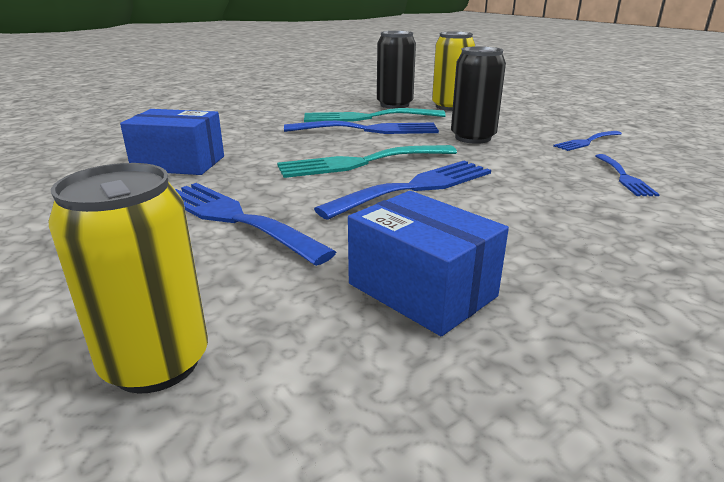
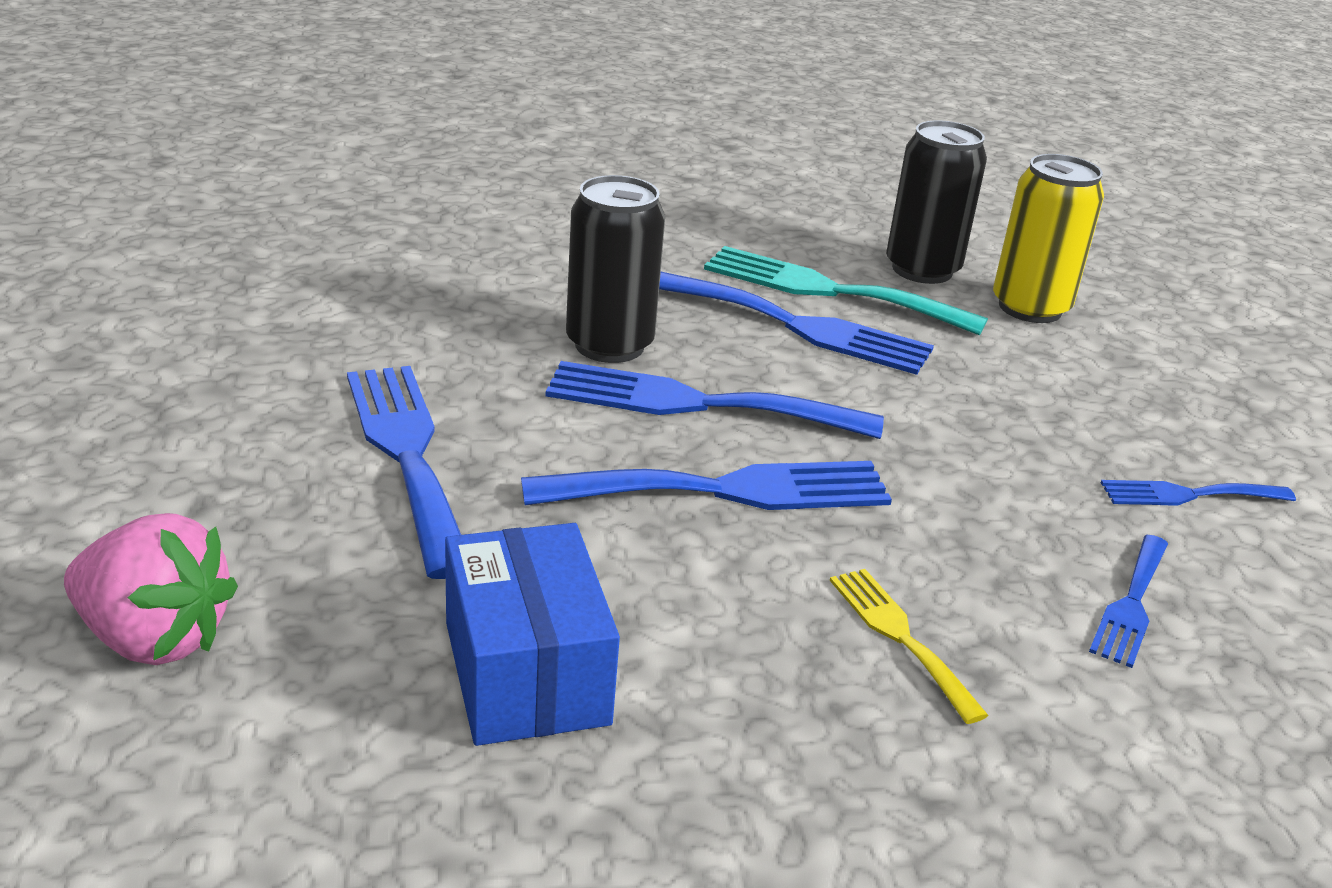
camera: 25 degrees right, 5 degrees up
(156, 363) = (154, 638): yellow can -> pink strawberry
(179, 163) = (424, 312): blue box -> none
(360, 162) = (696, 403): turquoise fork -> blue fork
(473, 138) = (967, 409): black can -> black can (609, 345)
(564, 214) = (900, 636): none -> yellow fork

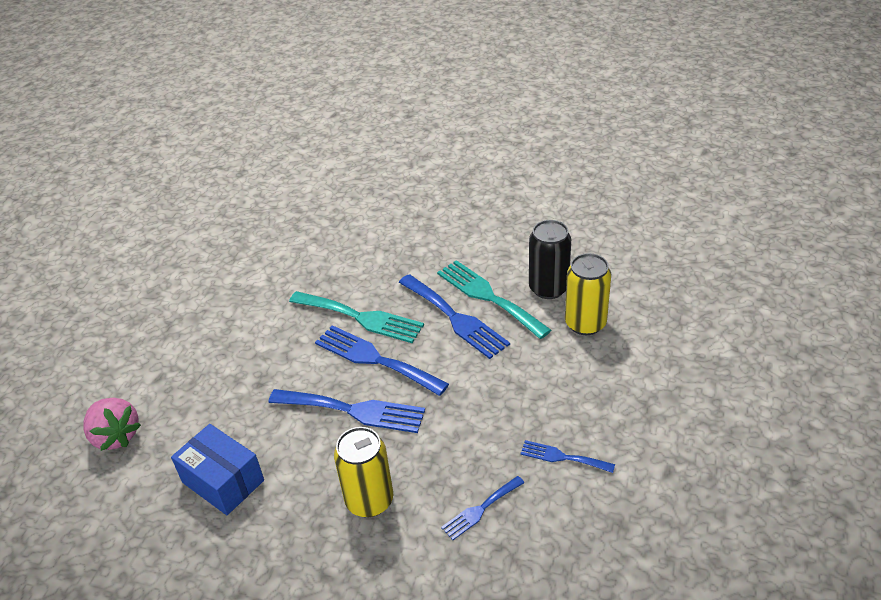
camera: 30 degrees right, 10 degrees up
(407, 454) = (243, 366): blue fork -> none
(526, 672) = (223, 481): blue box -> blue box turned 60 degrees counterclockwise
(609, 345) = (361, 317): black can -> turquoise fork
(900, 636) = (369, 500): yellow fork -> yellow can

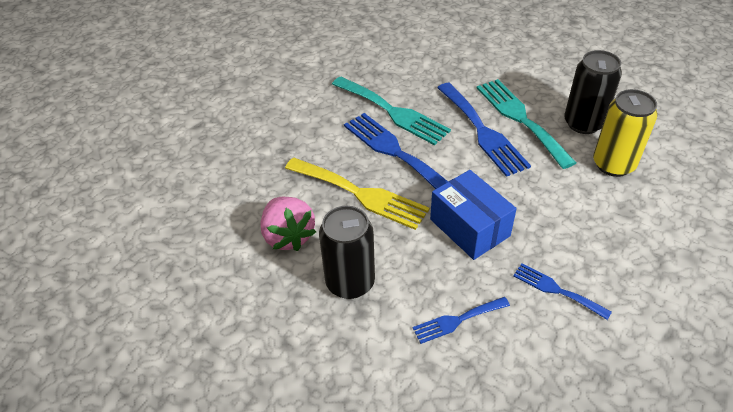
camera: 15 degrees right, 5 degrees up
(116, 436) = (145, 166): pink strawberry -> pink strawberry (288, 236)
(223, 481) = (222, 229): blue box -> blue box (469, 227)
(353, 410) = (360, 194): blue fork -> yellow fork
(369, 500) = (350, 282): yellow can -> black can

